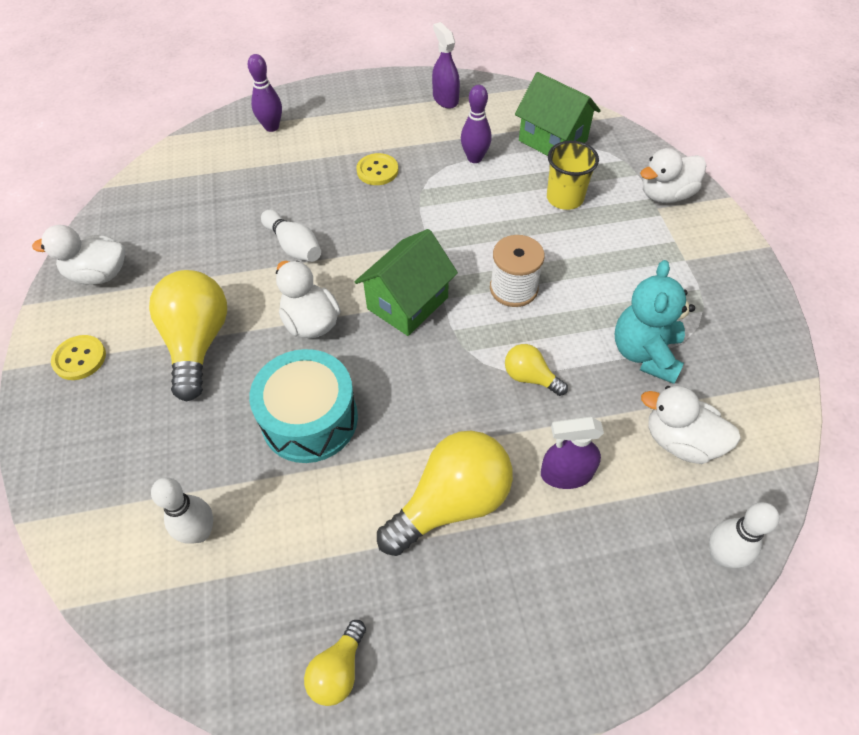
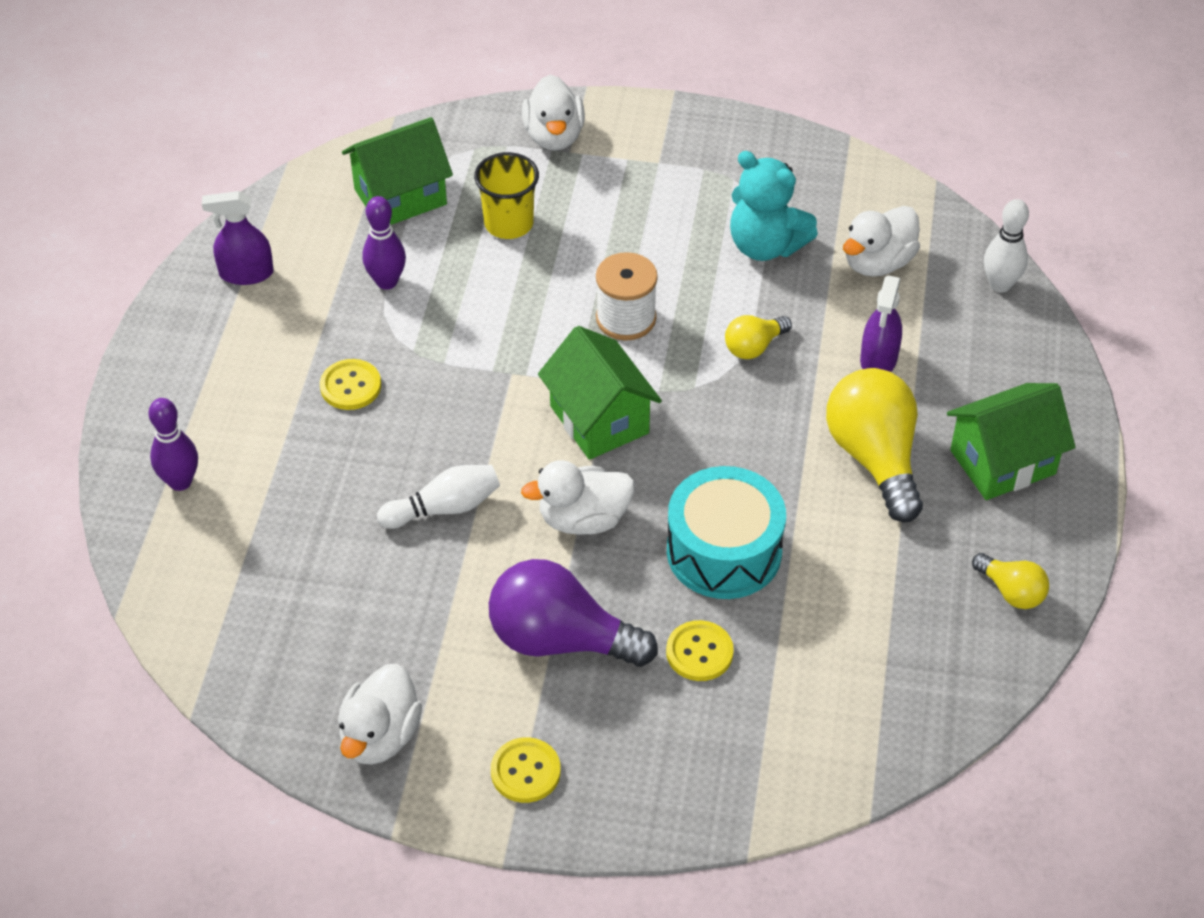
camera: 70 degrees left, 5 degrees down
(198, 343) = (560, 639): yellow light bulb -> purple light bulb
(200, 532) = (827, 678): white bowling pin -> none
(206, 432) = (699, 652): none -> yellow button
(495, 619) = (1002, 462): none -> green house

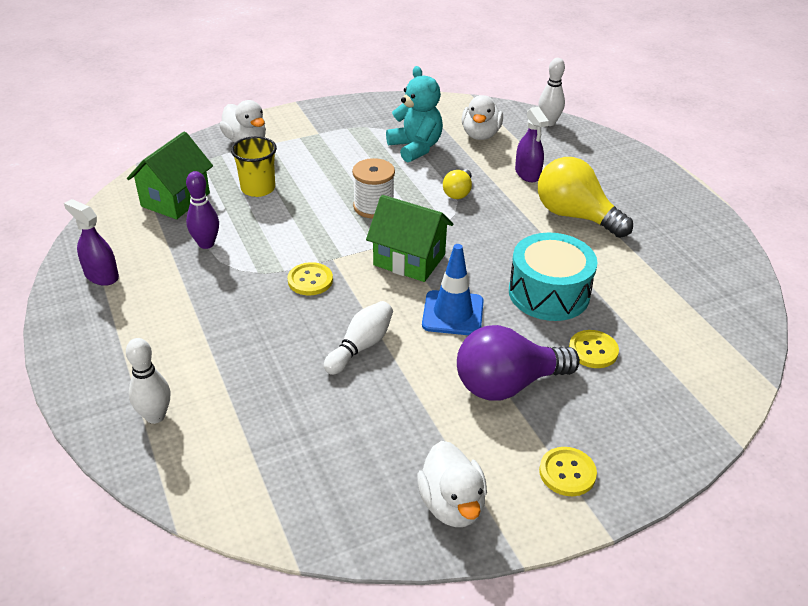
camera: 35 degrees left, 10 degrees down
(180, 481) = (155, 416): purple bowling pin -> white bowling pin
(246, 273) = (101, 275): purple spray bottle -> purple spray bottle turned 75 degrees clockwise
(350, 386) = (233, 307): yellow button -> yellow button (310, 280)
(583, 519) = (453, 313): white duck -> blue traffic cone
(765, 245) = (415, 148): turquoise teddy bear -> turquoise teddy bear turned 120 degrees counterclockwise
(1002, 462) = (636, 192): green house -> none
(1011, 591) = (709, 245): yellow light bulb -> none

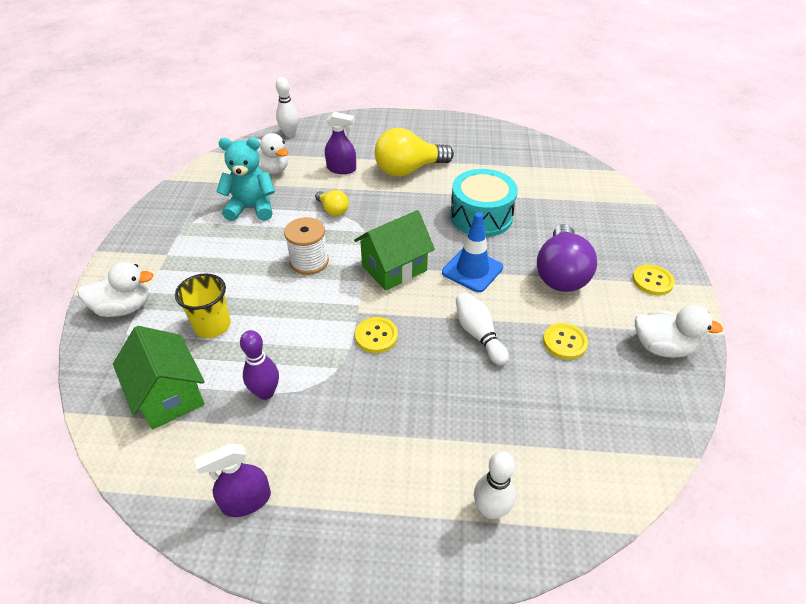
camera: 60 degrees left, 5 degrees up
(593, 350) = (549, 222): yellow button -> yellow button (564, 342)

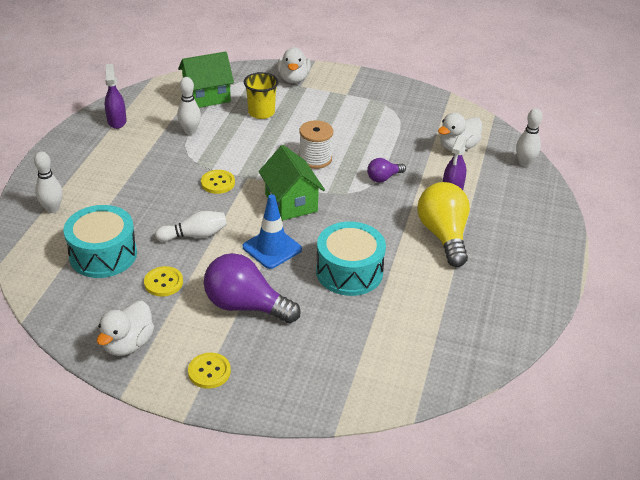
camera: 100 degrees right, 5 degrees down
(251, 208) = (397, 134): turquoise teddy bear -> none
(265, 392) = (190, 131): purple bowling pin -> white bowling pin
(333, 210) = (383, 178): yellow light bulb -> purple light bulb
(550, 413) = (103, 254): none -> turquoise drum

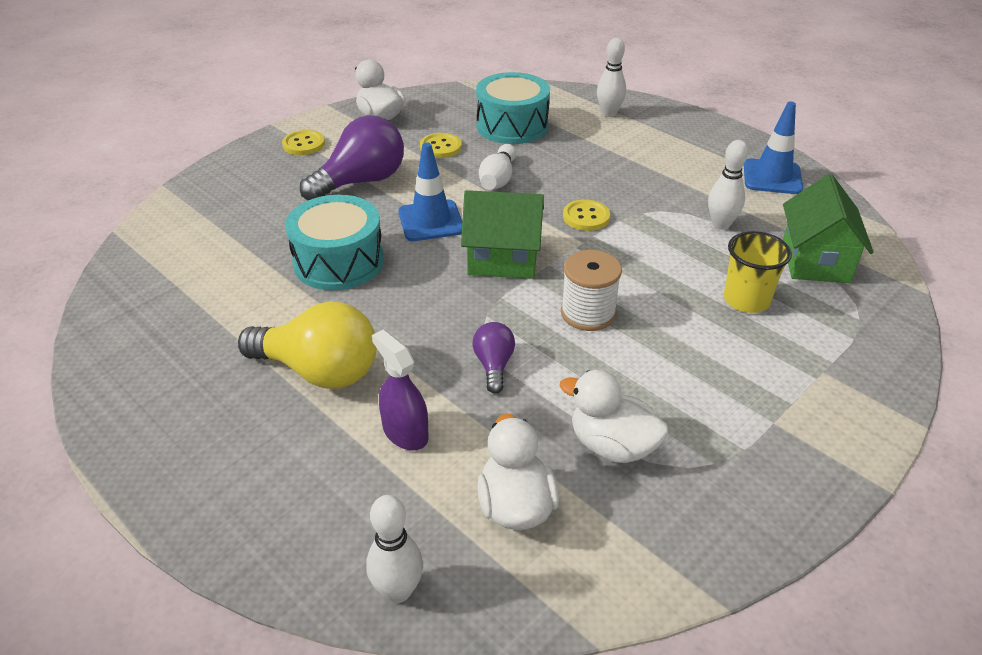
camera: 120 degrees right, 0 degrees up
(117, 121) = (772, 177): purple spray bottle -> blue traffic cone
(293, 79) = (852, 371): white duck -> white duck (612, 446)

